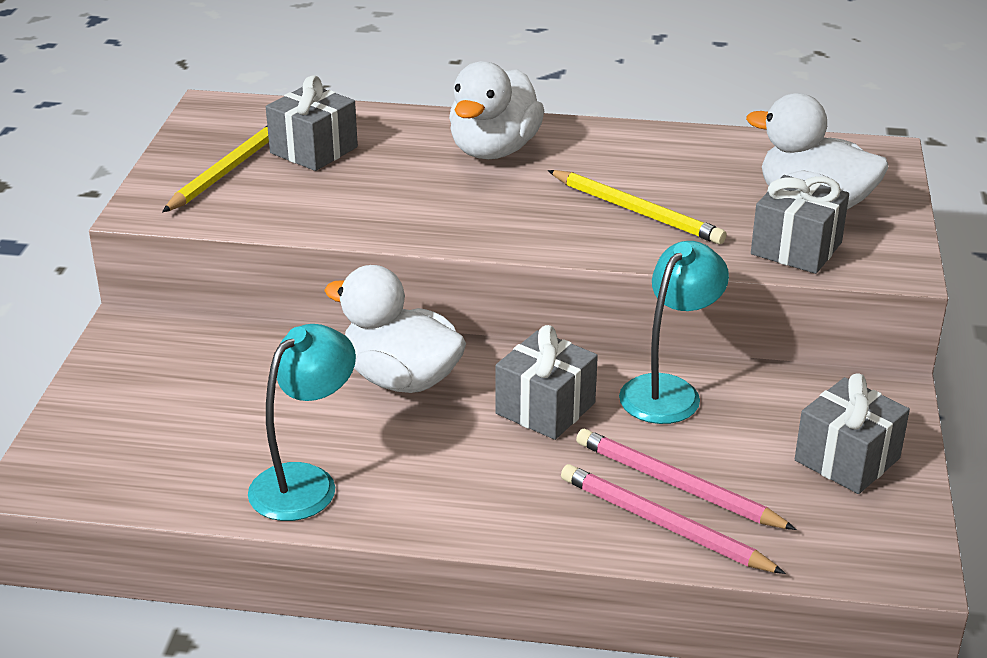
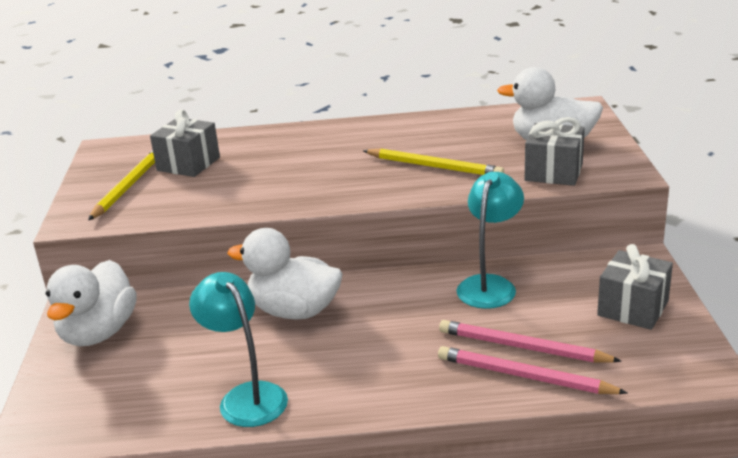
camera: 10 degrees left, 5 degrees down
(305, 482) = (246, 396): turquoise lamp -> turquoise lamp turned 60 degrees counterclockwise
(494, 150) = (318, 145): white duck -> white duck (98, 333)
(545, 408) = (407, 312): grey gift -> none

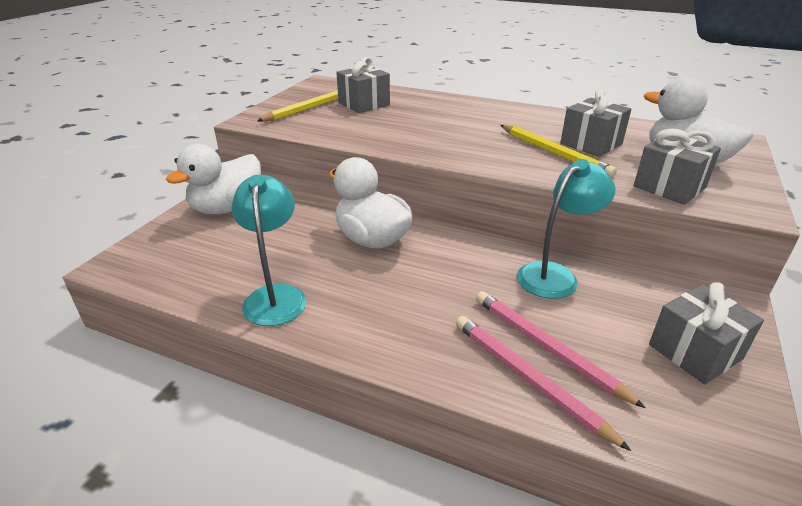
camera: 25 degrees right, 5 degrees up
(461, 147) = (591, 144): none -> grey gift

